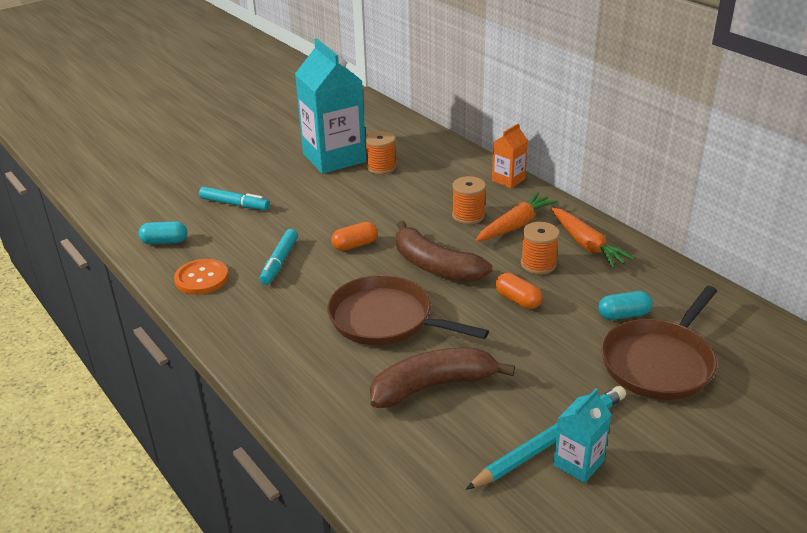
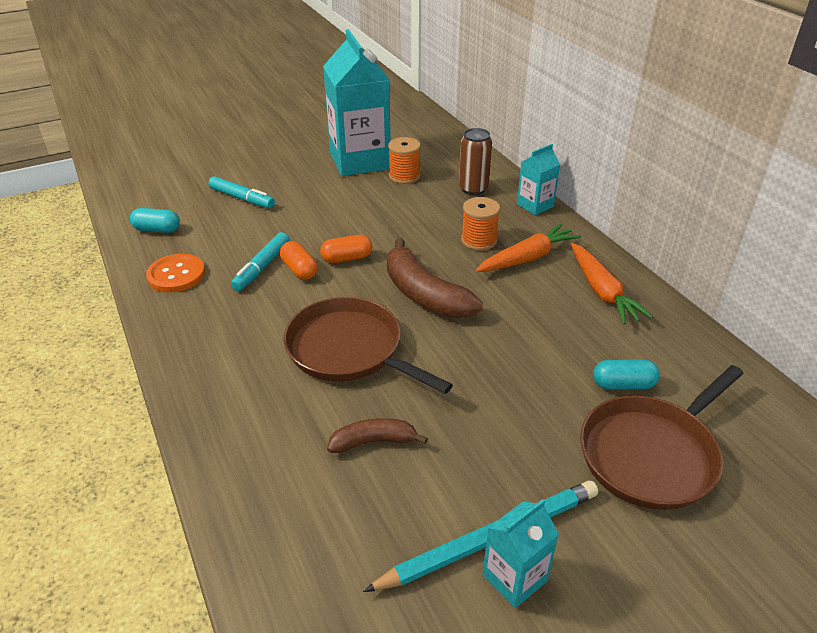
camera: 10 degrees right, 5 degrees up
(433, 386) = (374, 441): brown banana -> brown banana, size x0.56
(448, 171) = (473, 189): none -> brown can
(508, 180) = (535, 205): orange carton -> turquoise carton
(517, 300) = (503, 348): orange capsule -> orange capsule (299, 270)
(538, 264) = (540, 307): orange spool -> none

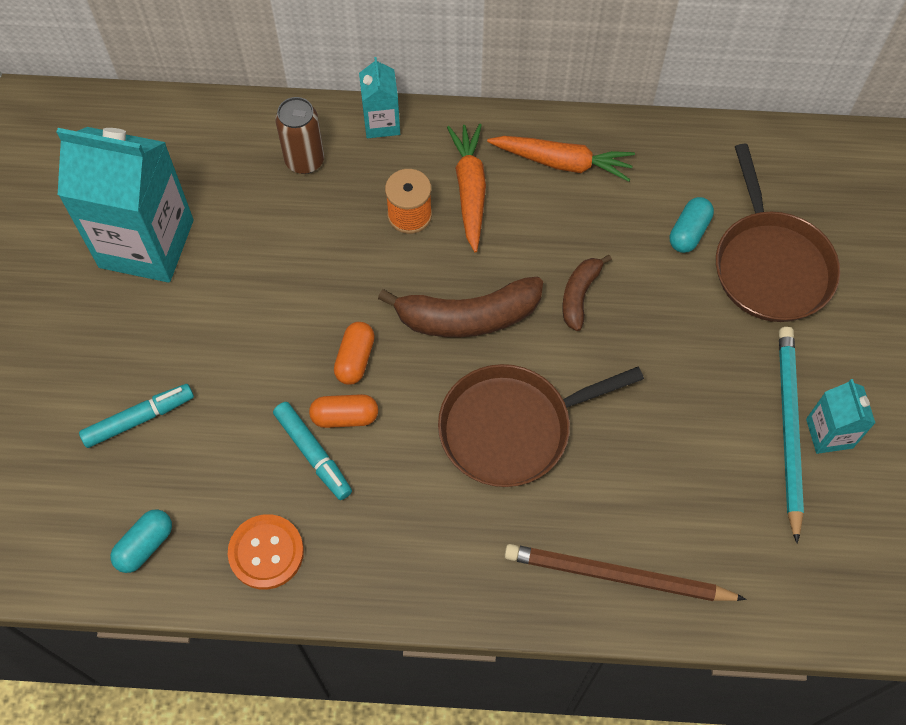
camera: 60 degrees left, 25 degrees up
(253, 464) = (617, 576): none -> brown pencil
(374, 441) = (645, 464): brown banana -> brown banana (579, 295)
(404, 176) = (222, 214): orange spool -> none

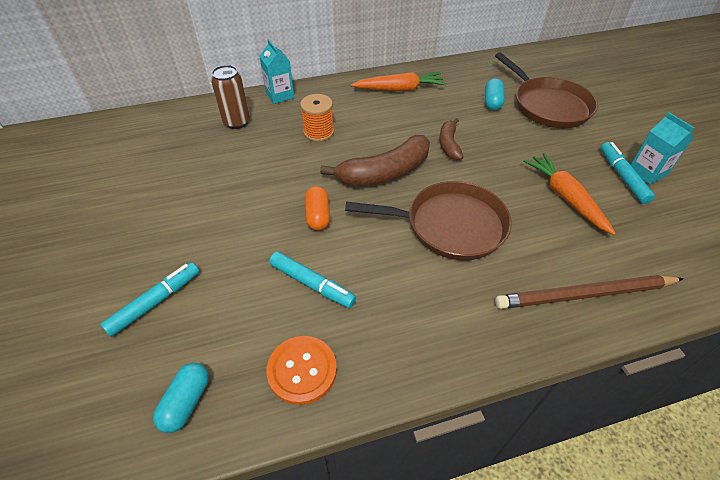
camera: 20 degrees left, 15 degrees down
(146, 243) = (134, 189): turquoise carton -> none
(345, 417) = (326, 252): orange capsule -> none
(470, 190) = (351, 112): orange carrot -> orange carrot (565, 197)
(511, 428) = (450, 225): brown pan -> brown pan turned 135 degrees counterclockwise
(788, 429) = (622, 177): turquoise pencil -> turquoise marker

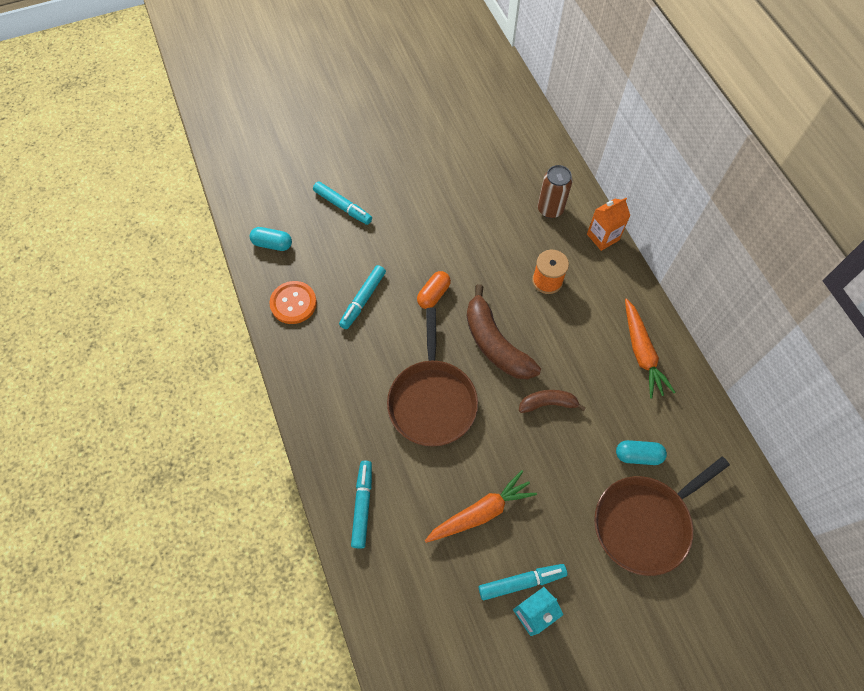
camera: 85 degrees right, 15 degrees up
(280, 95) = (603, 237): turquoise carton -> orange carton
(317, 216) = (433, 294): orange capsule -> orange capsule turned 45 degrees counterclockwise
(585, 295) = (362, 505): brown pencil -> turquoise marker

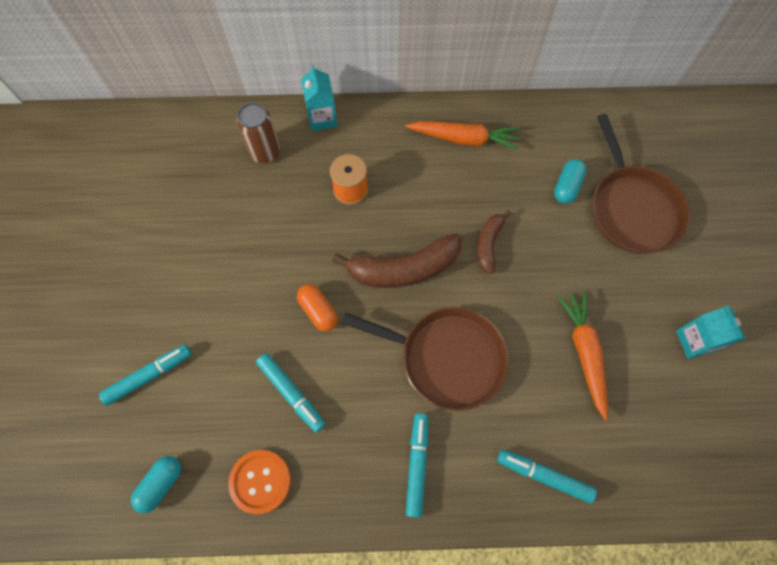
camera: 70 degrees left, 5 degrees up
(521, 582) = (663, 340): turquoise marker -> turquoise marker (417, 465)
(603, 237) = (322, 118): orange carton -> turquoise carton

